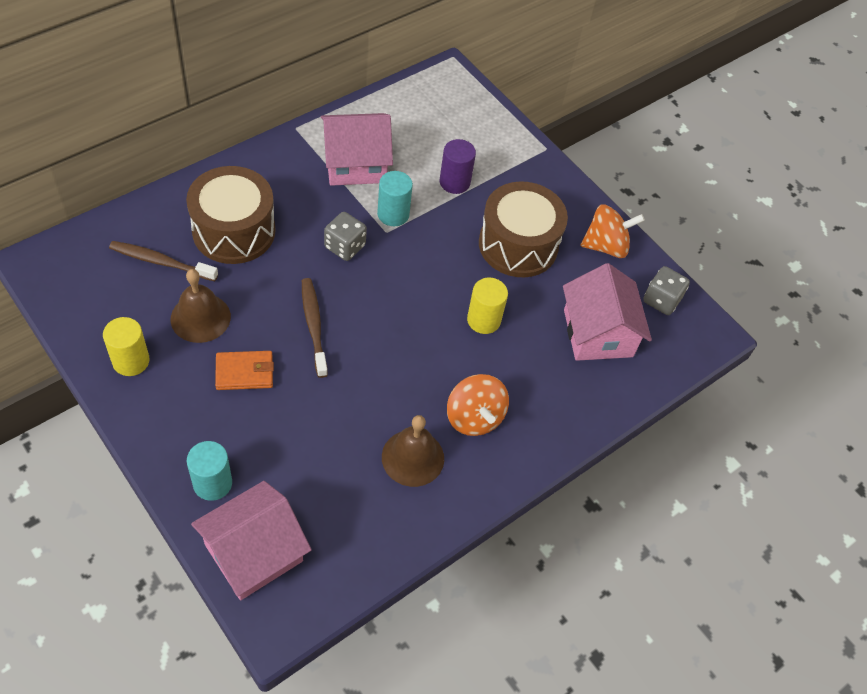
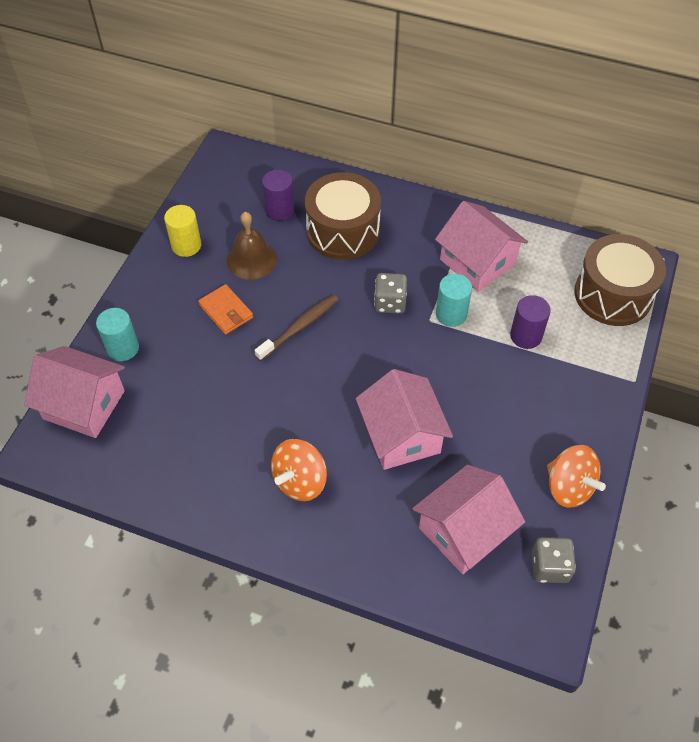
camera: 65 degrees right, 0 degrees up
(161, 262) = (280, 210): brown toothbrush -> purple cylinder
(413, 457) = (231, 458): brown bell -> none
(483, 320) = (401, 435): yellow cylinder -> pink house
(518, 245) = (503, 417): brown drum -> brown drum (613, 294)

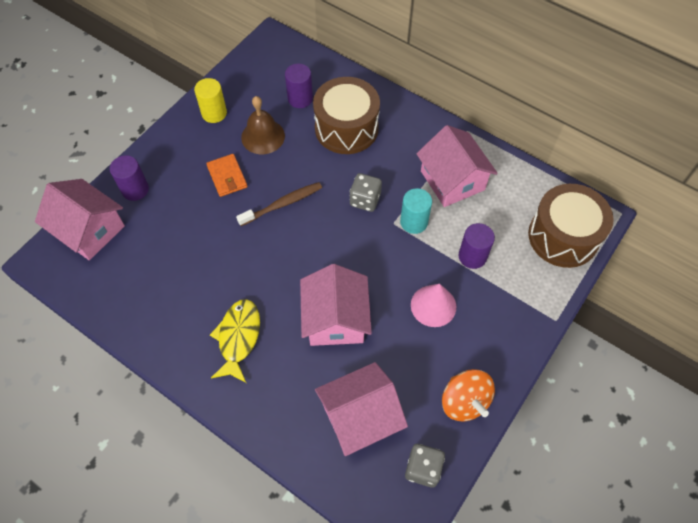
camera: 15 degrees right, 5 degrees up
(123, 348) = (135, 189): turquoise cylinder -> purple cylinder
(300, 481) = (238, 337): orange spinning top -> yellow fish
(502, 396) = (433, 305): none -> pink cone

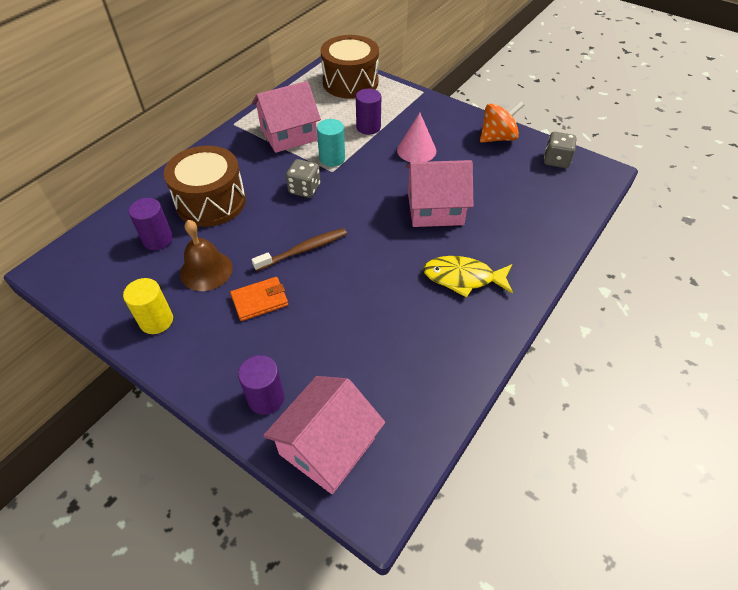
camera: 90 degrees left, 10 degrees down
(282, 204) = (303, 250): brown toothbrush -> brown toothbrush turned 90 degrees clockwise
(360, 417) = (524, 193): pink house -> none

